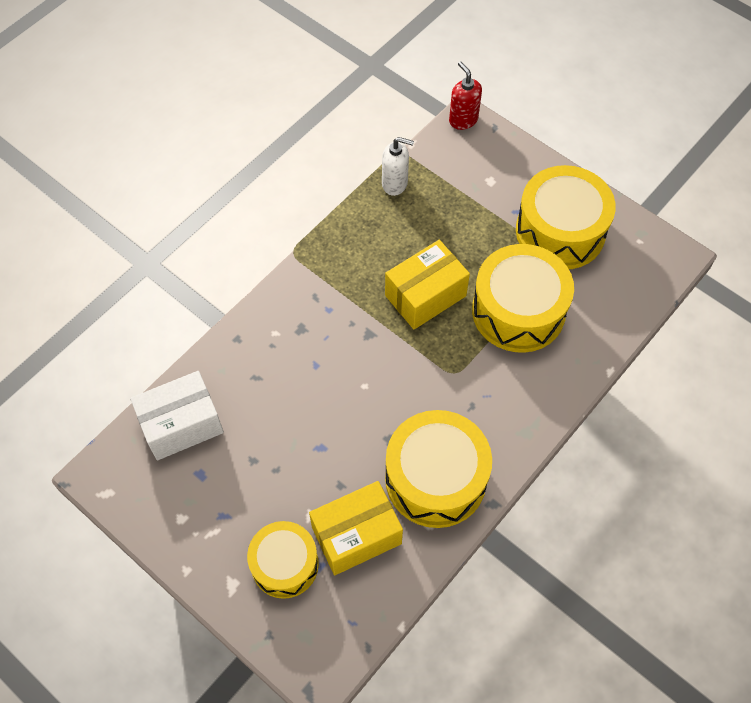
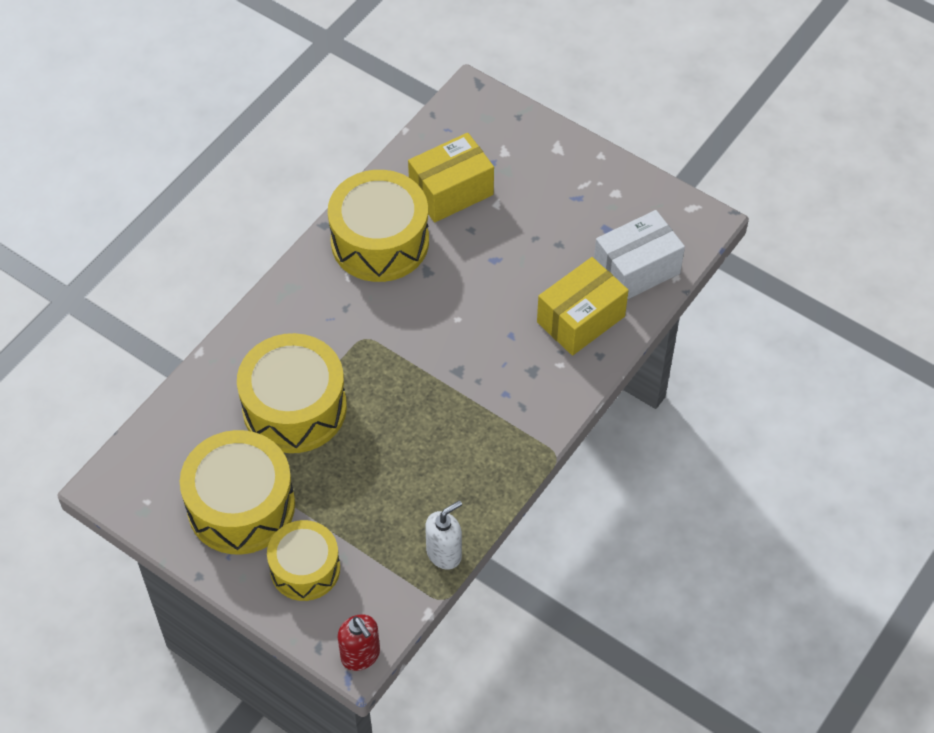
camera: 175 degrees right, 5 degrees down
(285, 564) = (513, 165): yellow drum -> yellow drum (305, 568)
(395, 184) = (444, 553): white soap dispenser -> white soap dispenser turned 135 degrees clockwise
(425, 295) = (399, 417): yellow box -> yellow box (581, 319)

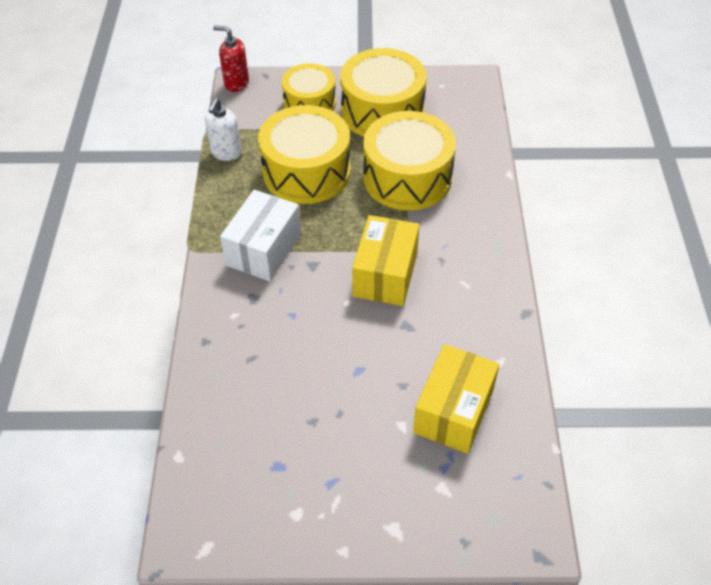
camera: 145 degrees right, 5 degrees down
(380, 241) = (468, 326): yellow drum -> yellow drum (306, 171)
(581, 319) = (242, 362): yellow box -> yellow box (385, 274)
(636, 269) = (221, 440): white box -> white box (264, 249)

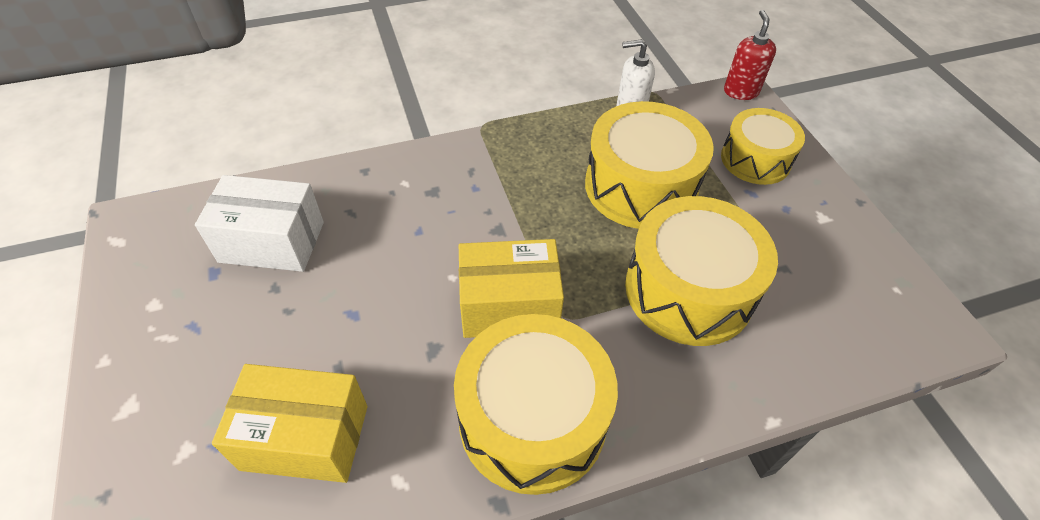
camera: 70 degrees right, 0 degrees up
(264, 249) = (503, 182): white box -> white box (272, 242)
(382, 111) = (793, 233): yellow drum -> yellow drum (532, 419)

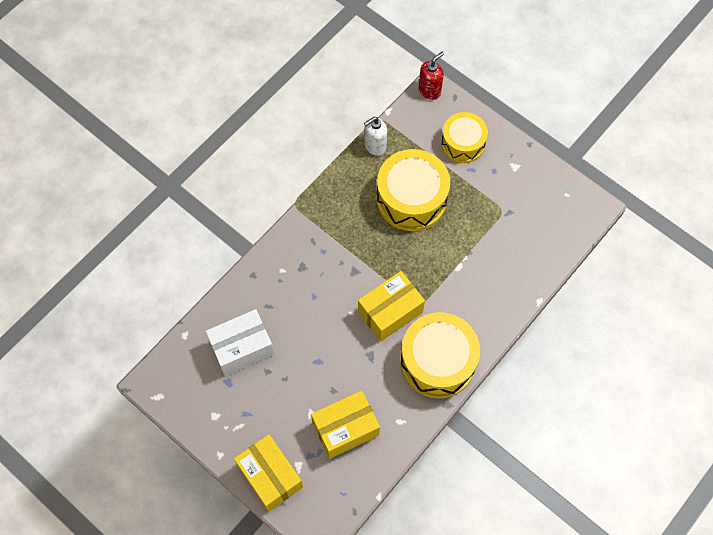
camera: 30 degrees left, 15 degrees up
(131, 439) = (270, 476): none -> yellow box
(688, 290) = (470, 252): yellow drum -> none
(740, 92) = (429, 90): red soap dispenser -> red soap dispenser turned 75 degrees clockwise

